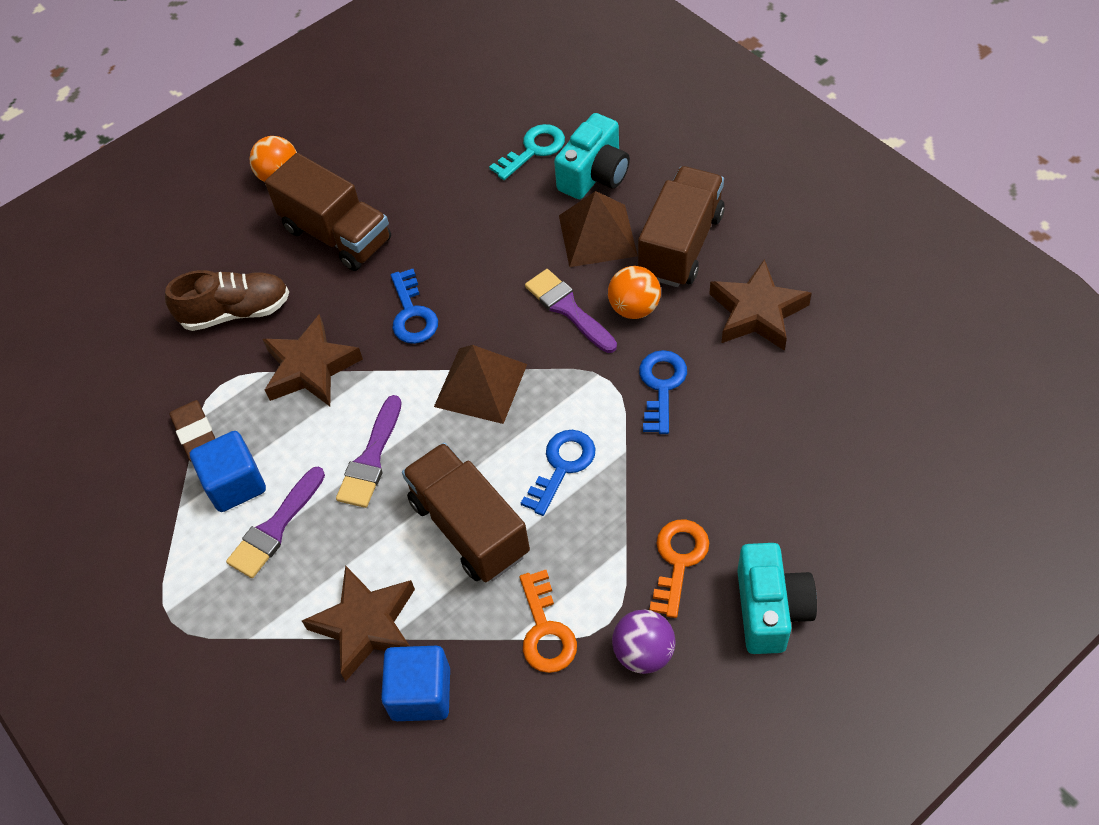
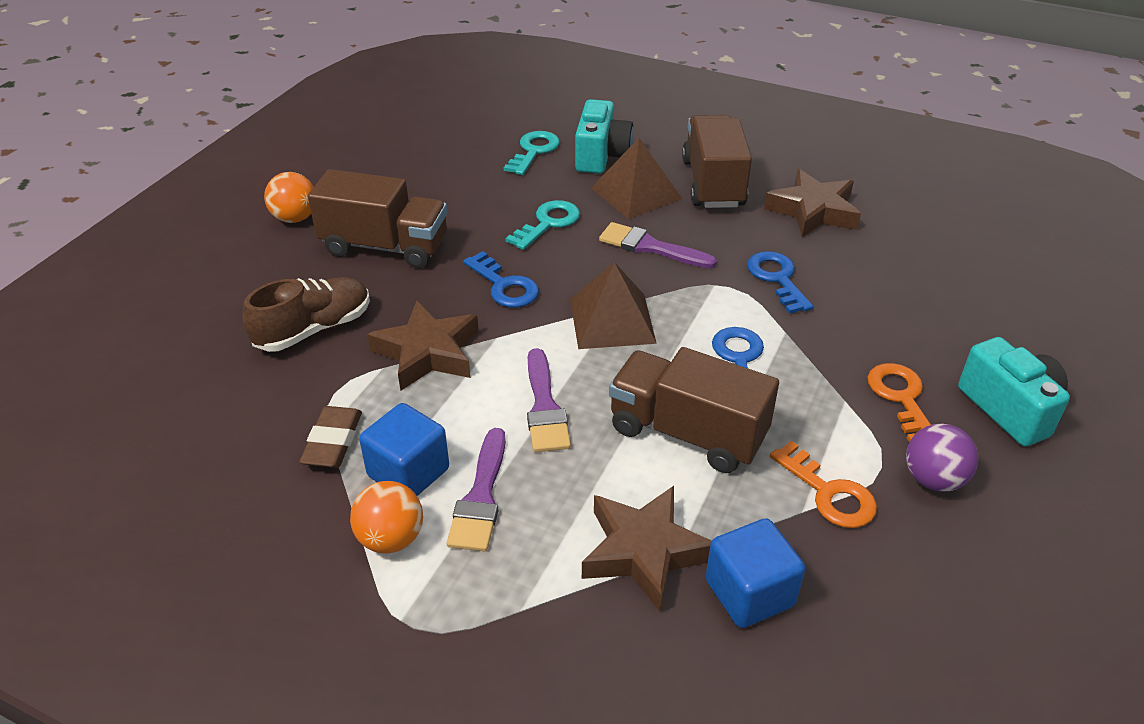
camera: 30 degrees left, 15 degrees down
(196, 434) = (333, 442): brown eraser -> brown eraser turned 60 degrees clockwise
(493, 249) = (548, 223): none -> turquoise key
(634, 308) = (708, 232): orange ball -> orange ball (391, 539)

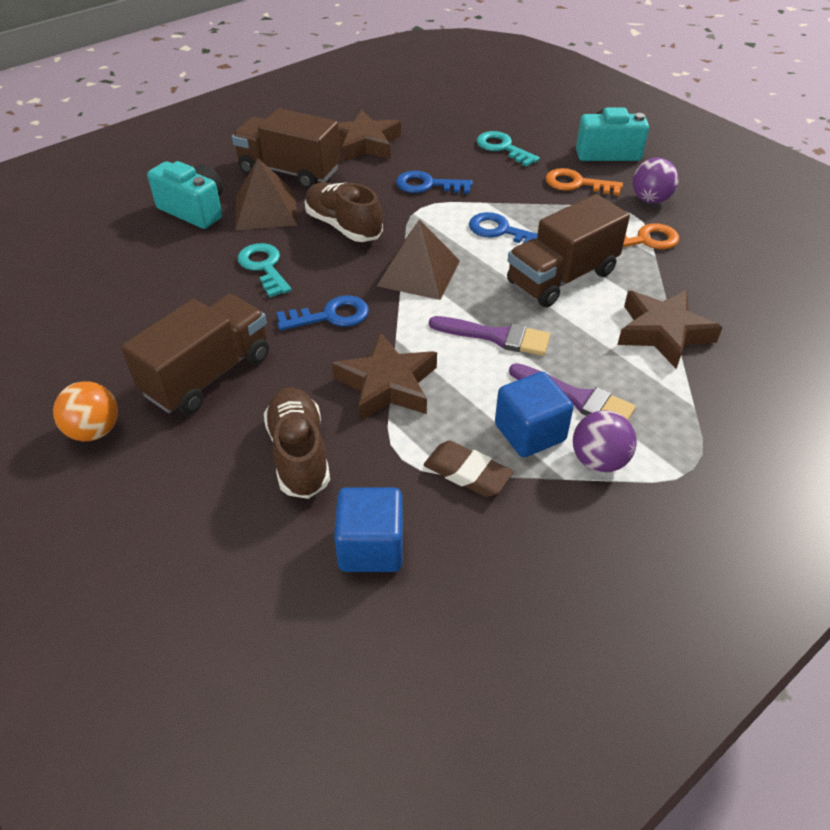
camera: 65 degrees left, 5 degrees up
(391, 539) = (599, 461): orange ball -> purple ball
(534, 151) = (146, 243): turquoise key -> turquoise key (502, 148)
(650, 247) = (343, 226): purple brush -> brown shoe
(749, 593) = (713, 300): blue cube -> blue cube (371, 547)

